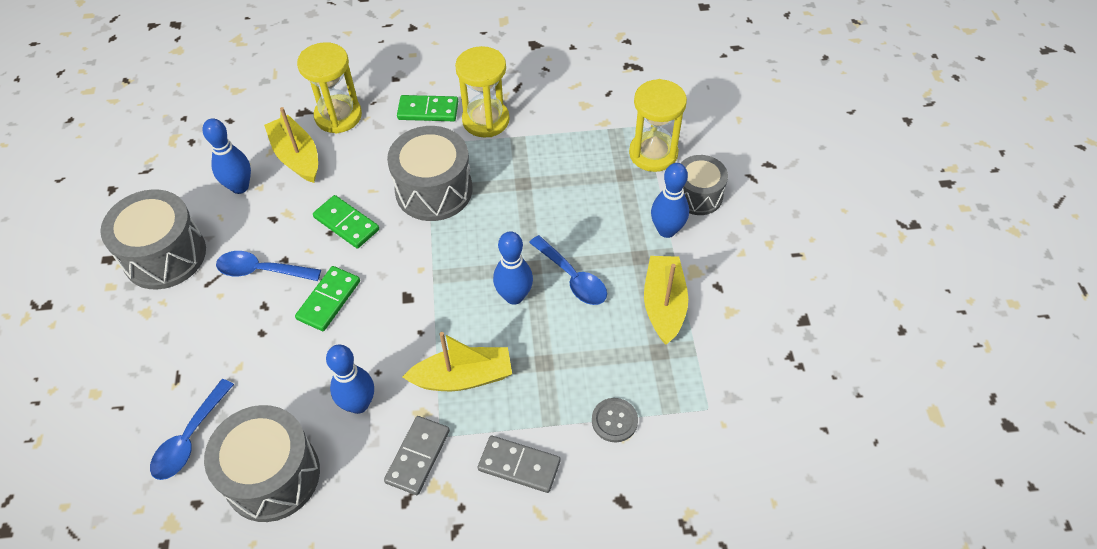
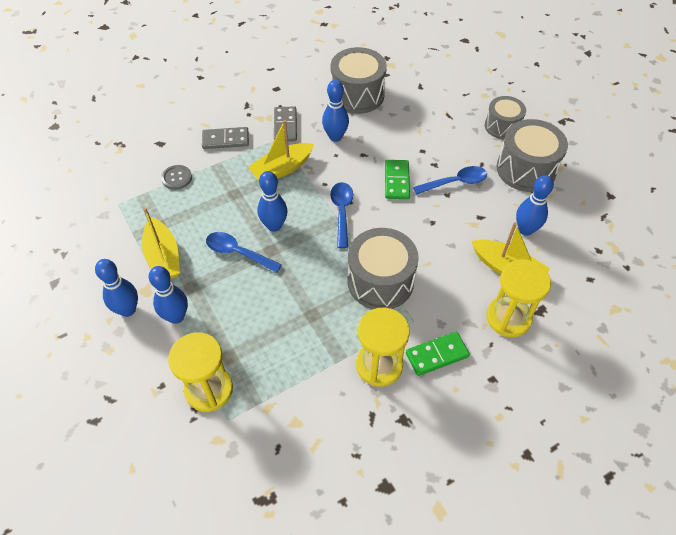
camera: 155 degrees right, 0 degrees up
(190, 438) = (414, 94): blue spoon -> blue spoon (342, 212)
(346, 223) = (426, 232): green domino -> none
(698, 195) = (156, 360): grey drum -> grey drum (502, 126)
(719, 256) = (128, 310): none -> blue bowling pin

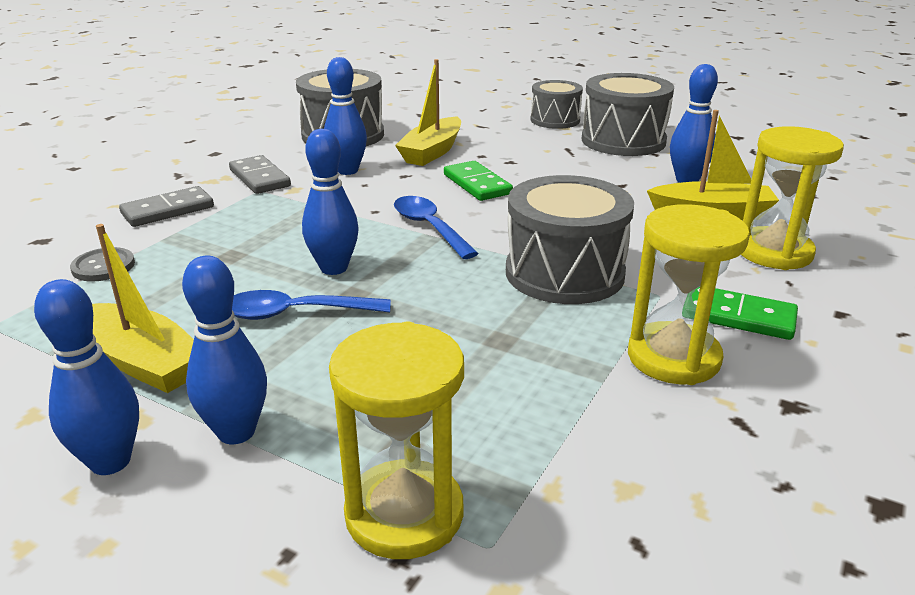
camera: 30 degrees left, 25 degrees down
(282, 169) = (292, 214): yellow boat -> yellow boat (432, 152)
(437, 355) = (738, 316): green domino -> green domino turned 75 degrees clockwise
(455, 182) = (554, 168): blue spoon -> none

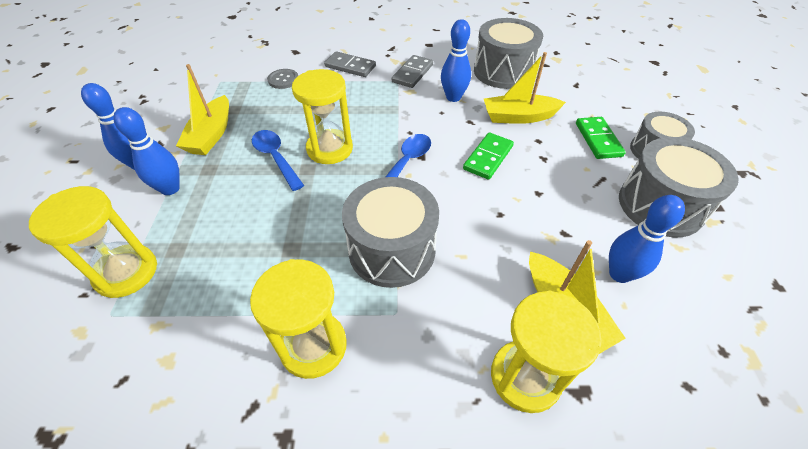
camera: 60 degrees right, 20 degrees up
(334, 268) = (330, 149): blue bowling pin -> yellow hourglass
(738, 316) = (393, 374): green domino -> green domino (598, 140)

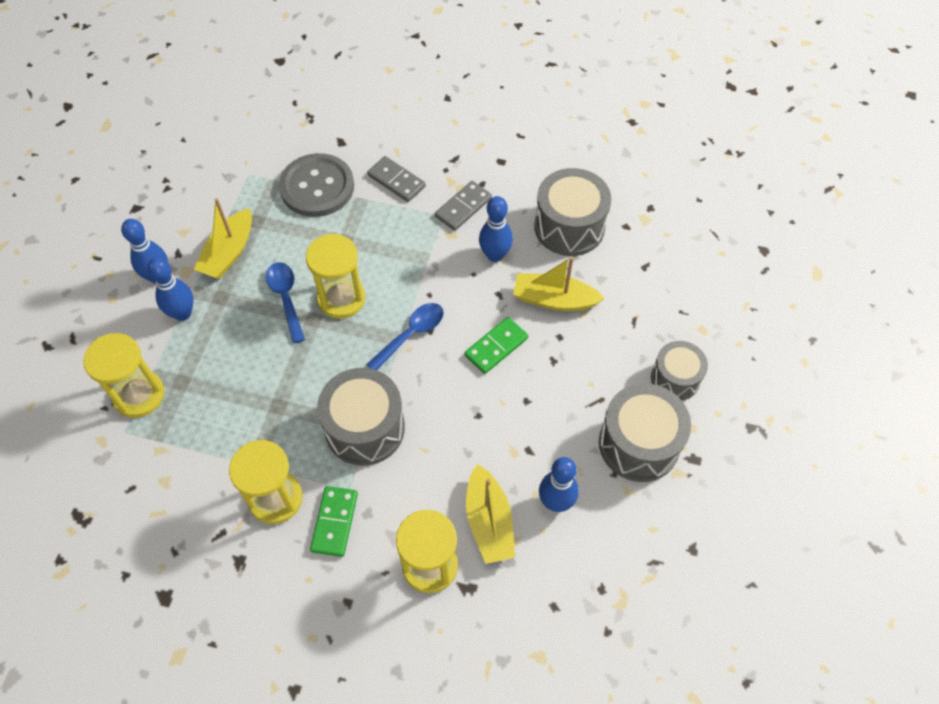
camera: 15 degrees right, 10 degrees up
(283, 80) = (317, 187): grey button -> grey button, size x2.13
(598, 140) = (624, 350): green domino -> green domino (334, 522)

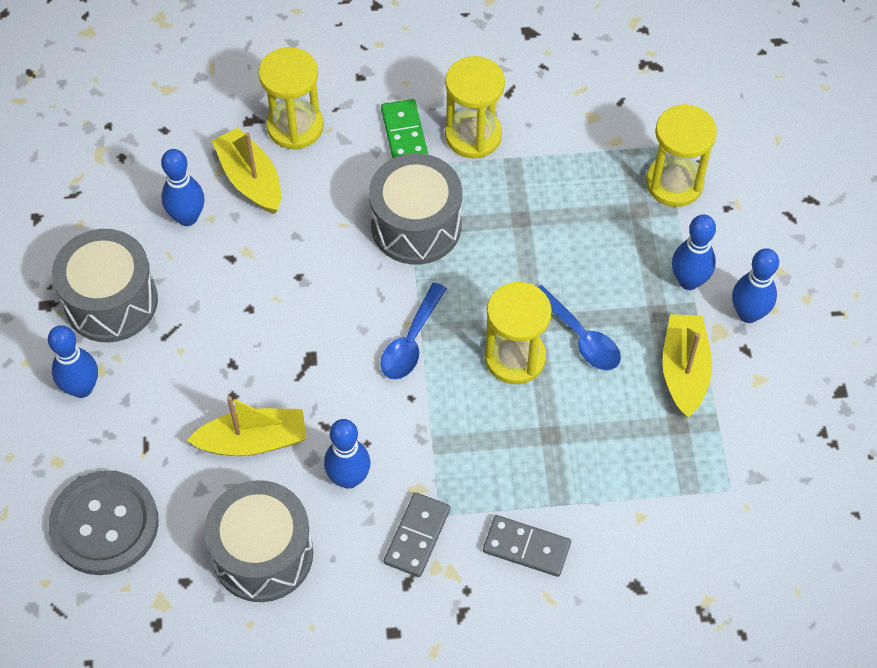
camera: 160 degrees right, 0 degrees up
(317, 187) = (628, 501): grey button -> grey button (104, 524)
(496, 347) = (305, 358): green domino -> none
(675, 378) = (82, 388): grey drum -> blue bowling pin

